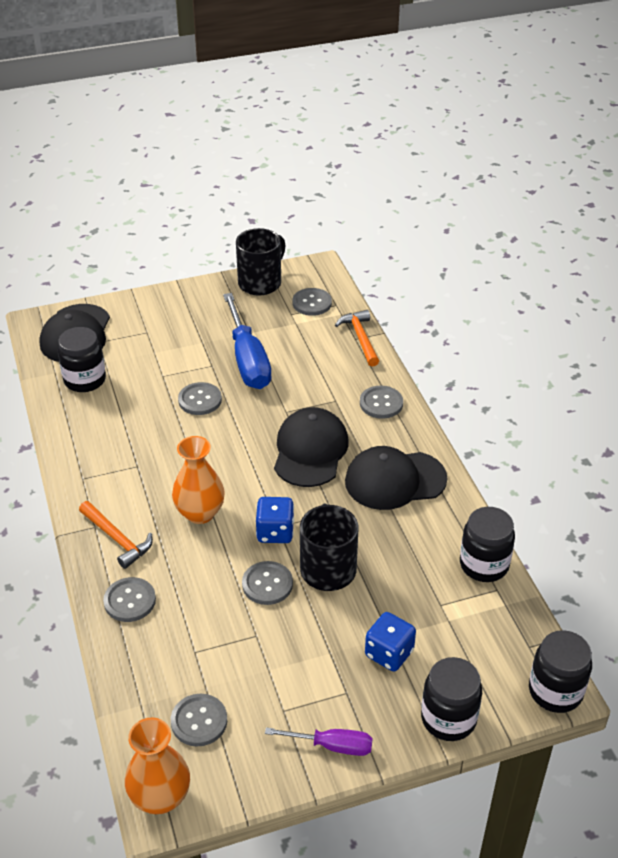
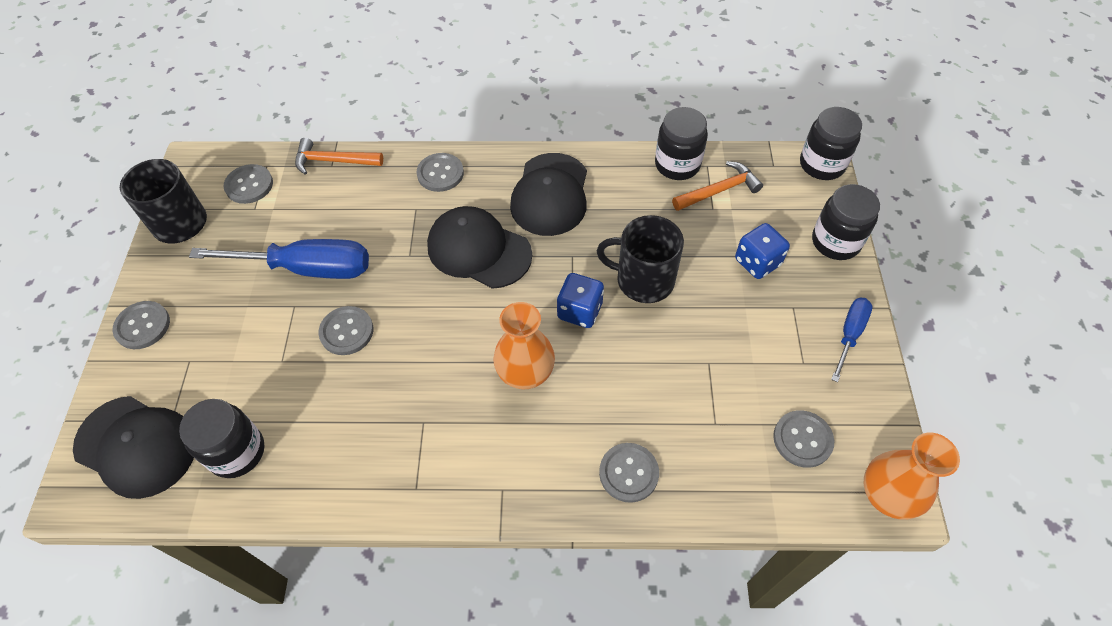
camera: 70 degrees left, 15 degrees up
(117, 539) = (531, 468): orange hammer -> orange hammer (719, 190)
(267, 584) = (647, 336): grey button -> grey button (142, 326)
(333, 746) = (850, 334): purple screwdriver -> blue screwdriver

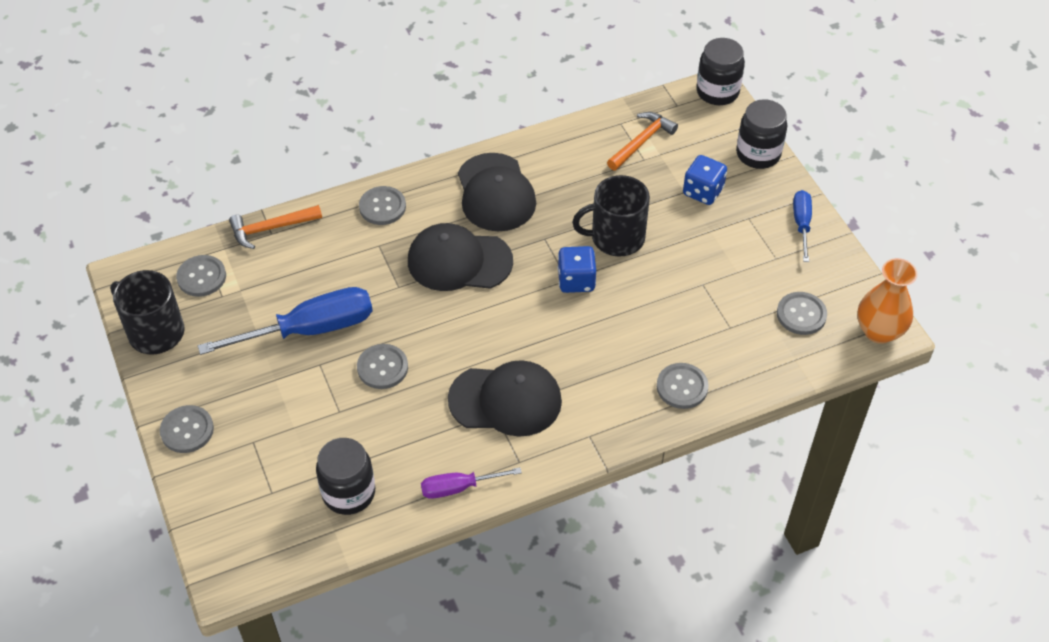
camera: 25 degrees left, 5 degrees down
(137, 446) = (255, 522): black cap -> black cap (505, 400)
(340, 492) = (458, 488): none -> purple screwdriver
(525, 373) = (558, 345): orange vase -> none
(677, 164) = (594, 130): black jar -> none

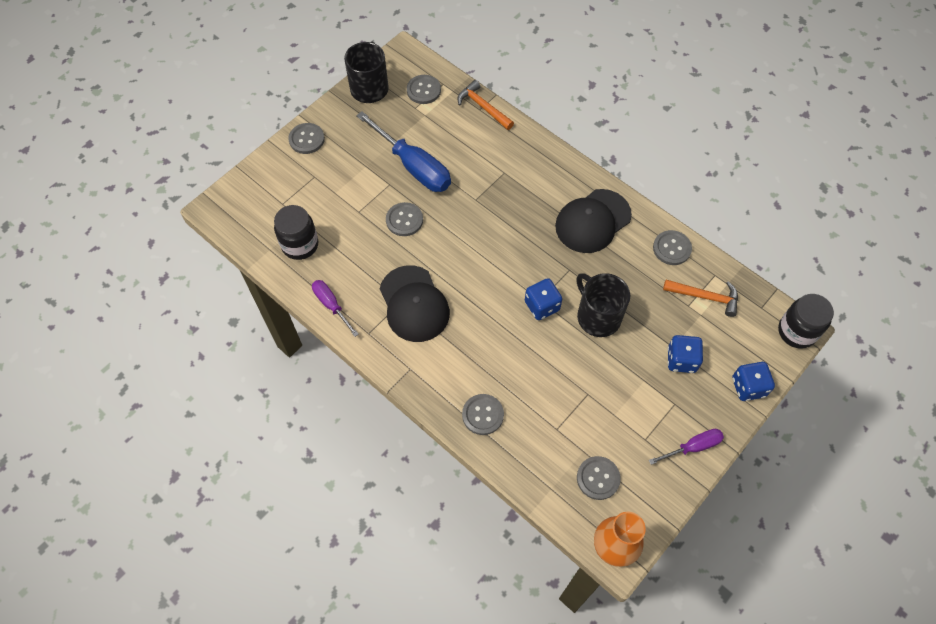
camera: 65 degrees right, 10 degrees up
(382, 207) = (538, 159): grey button -> grey button (672, 248)
(459, 261) = (517, 225): black cap -> none
(758, 154) = (748, 387): black jar -> blue dice
(801, 223) = (693, 447): blue screwdriver -> purple screwdriver

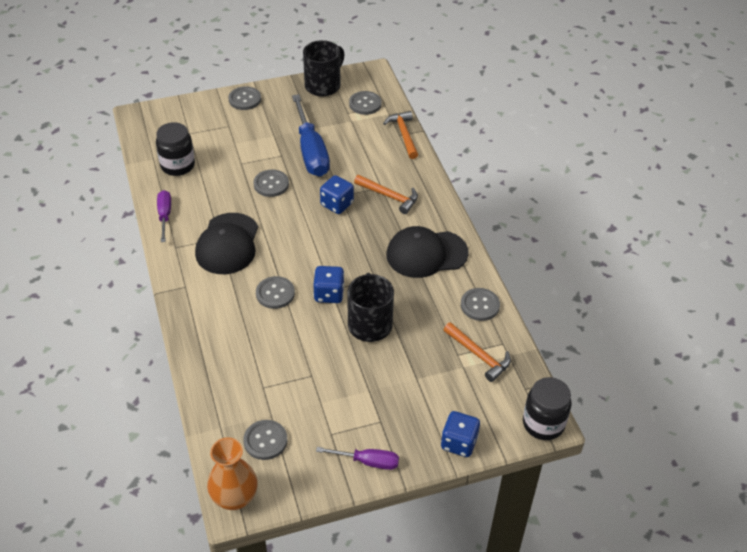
camera: 30 degrees right, 15 degrees down
(483, 415) = (212, 346): grey button -> grey button (275, 293)
(518, 179) = (389, 196): none -> orange hammer
(681, 360) = (415, 391): blue dice -> blue dice (337, 204)

